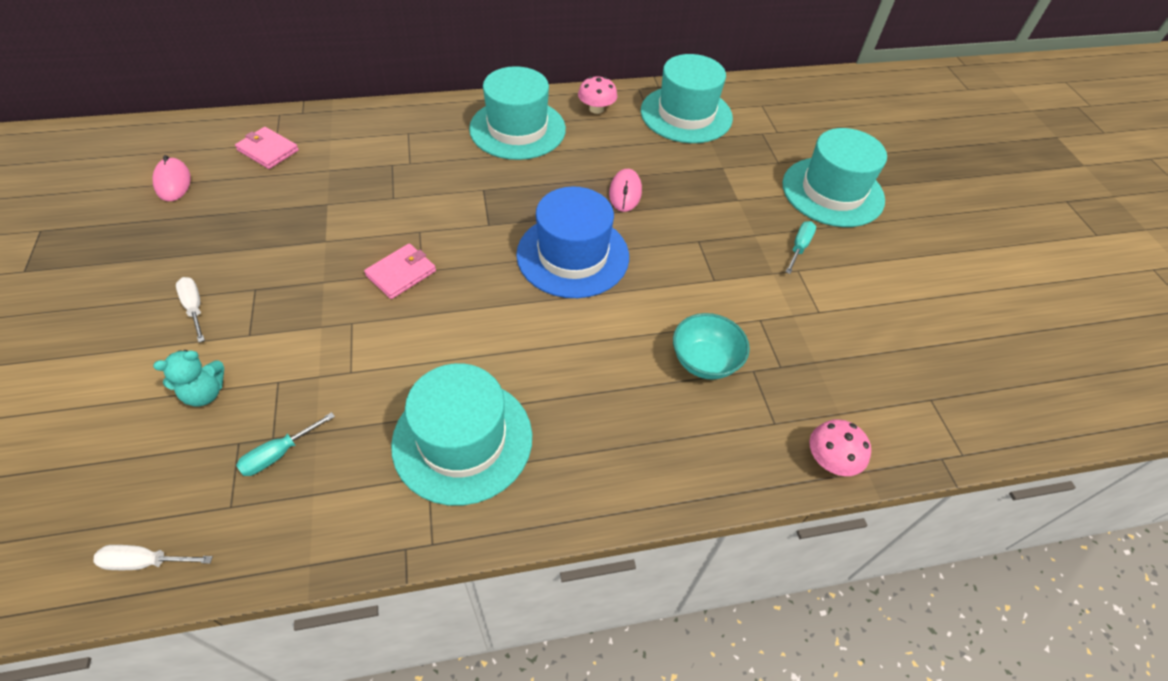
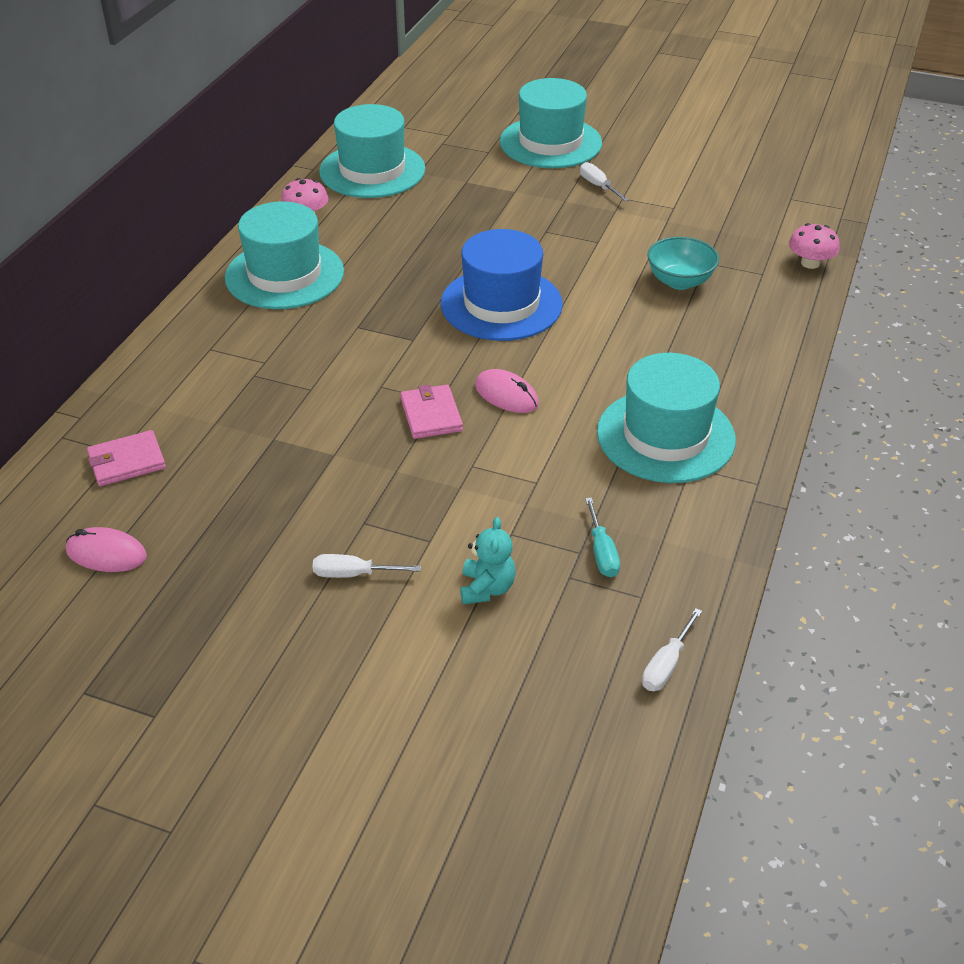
camera: 55 degrees left, 10 degrees down
(625, 193) = (447, 245): pink mouse -> pink mouse (506, 395)
(799, 247) = (598, 186): turquoise screwdriver -> white screwdriver

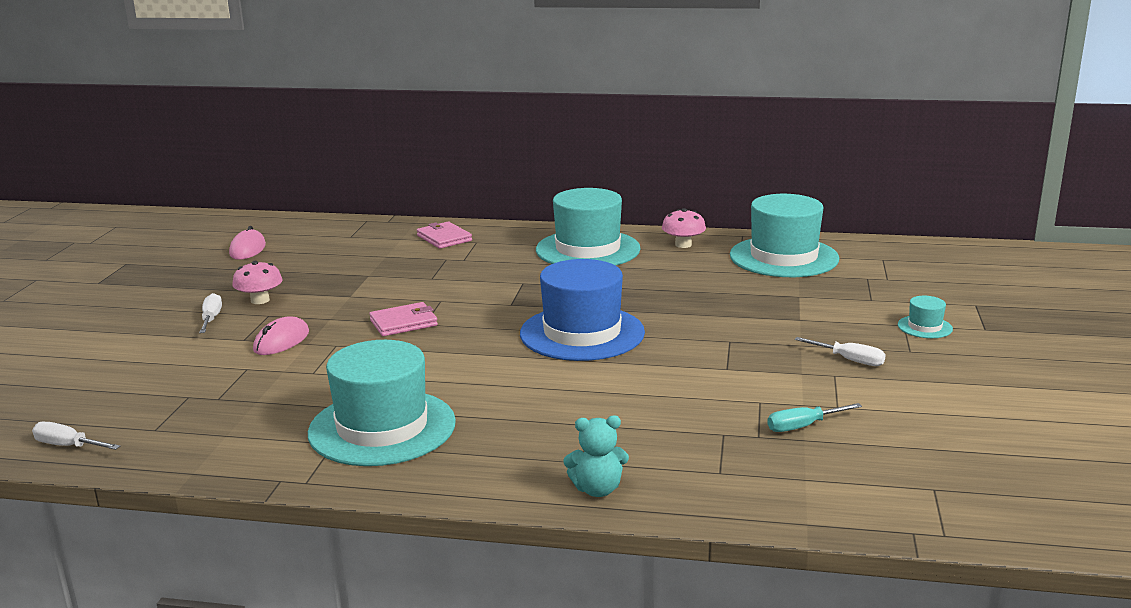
camera: 80 degrees right, 20 degrees down
(127, 462) = (340, 240): pink wallet -> pink wallet (444, 238)
(487, 588) = (183, 365): turquoise teddy bear -> turquoise teddy bear (597, 489)
(506, 395) = (436, 349): pink mouse -> pink mouse (281, 341)
(550, 143) = (924, 327): turquoise hat -> turquoise hat, size x0.42
(598, 186) = (849, 360): white screwdriver -> white screwdriver turned 75 degrees clockwise
(601, 552) = (216, 408): turquoise screwdriver -> turquoise screwdriver (803, 426)
(679, 281) = (671, 419): turquoise bowl -> none
(810, 263) = (767, 508): pink mushroom -> pink mushroom (260, 300)

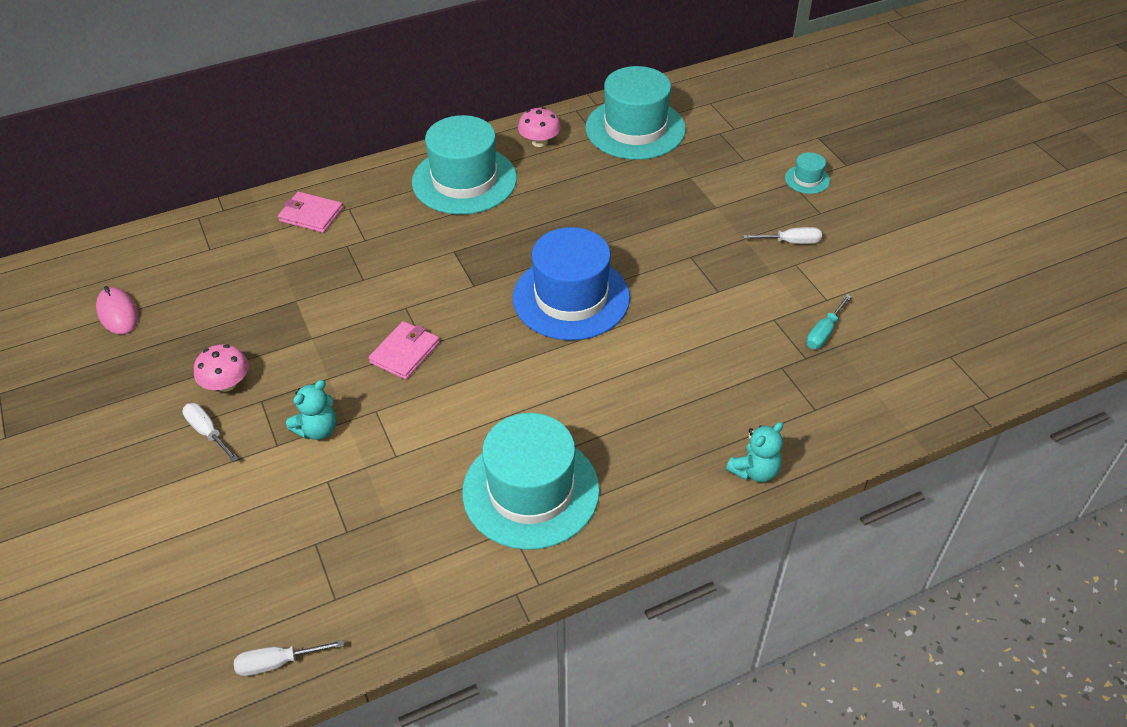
camera: 35 degrees left, 25 degrees up
(281, 341) = (317, 430): pink mouse -> turquoise teddy bear

